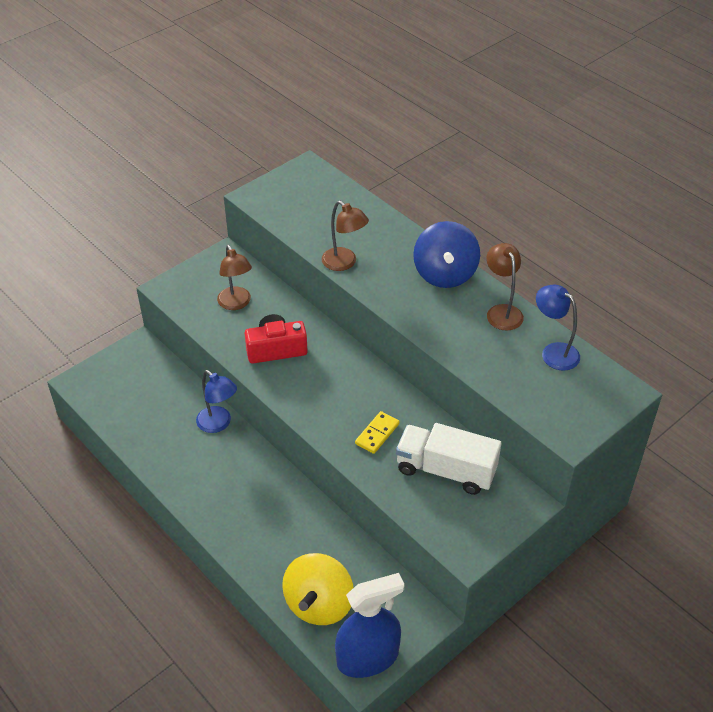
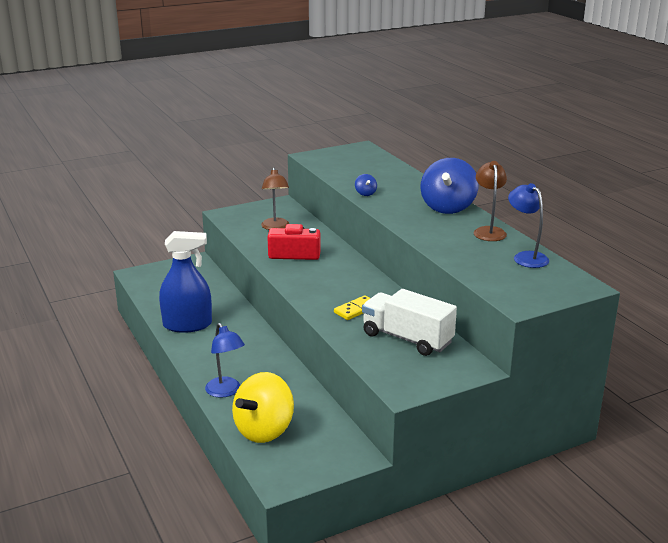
camera: 15 degrees right, 20 degrees down
(218, 424) = (234, 311): blue lamp -> blue lamp (226, 391)
(344, 263) = (365, 193): brown lamp -> blue spinning top
(367, 658) = (291, 472): blue spray bottle -> blue spray bottle (187, 325)

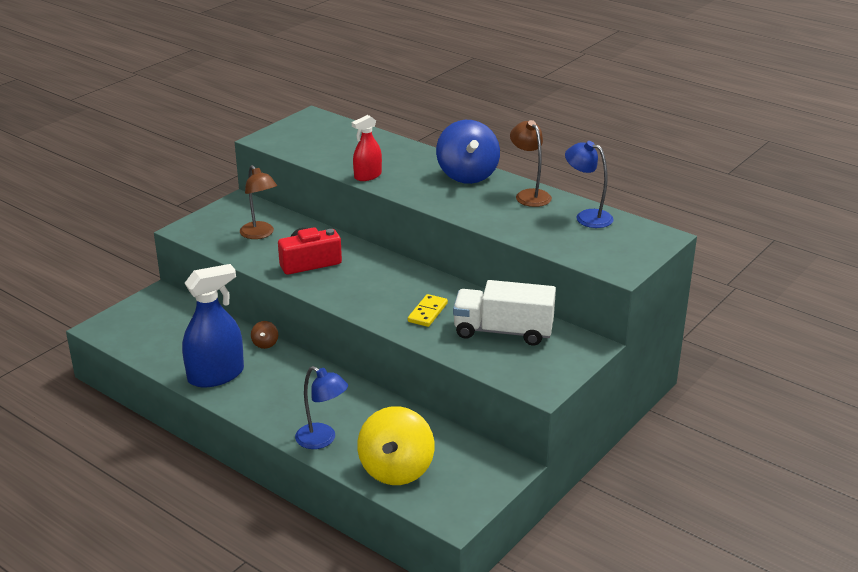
camera: 25 degrees left, 5 degrees up
(241, 312) = (265, 344): none -> brown spinning top
(365, 193) = (367, 176): blue spinning top -> red spray bottle

